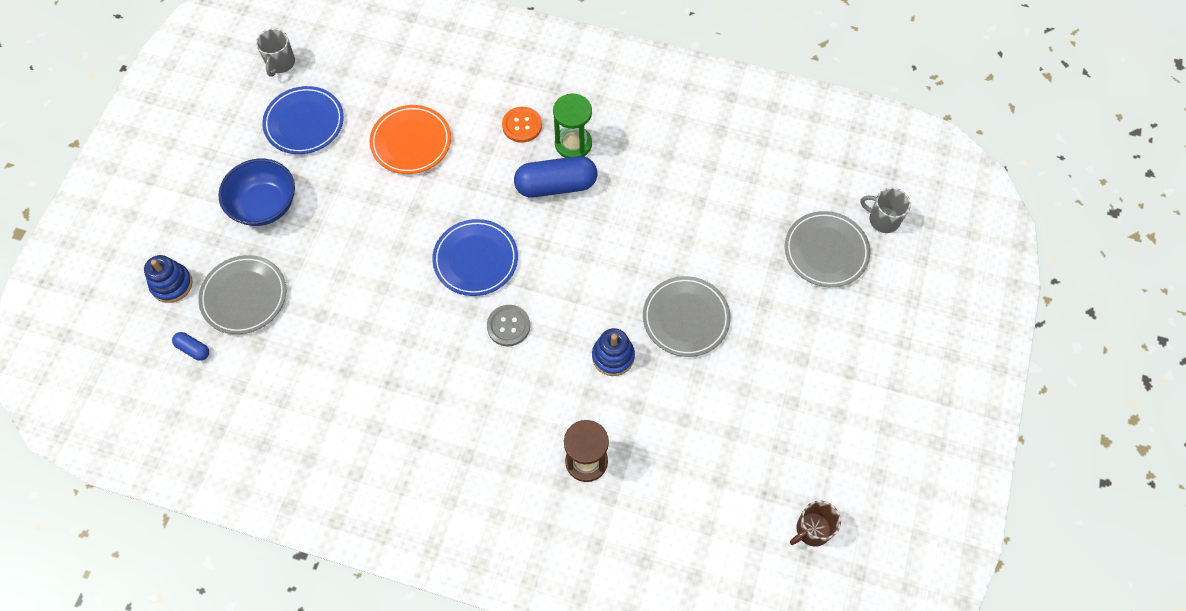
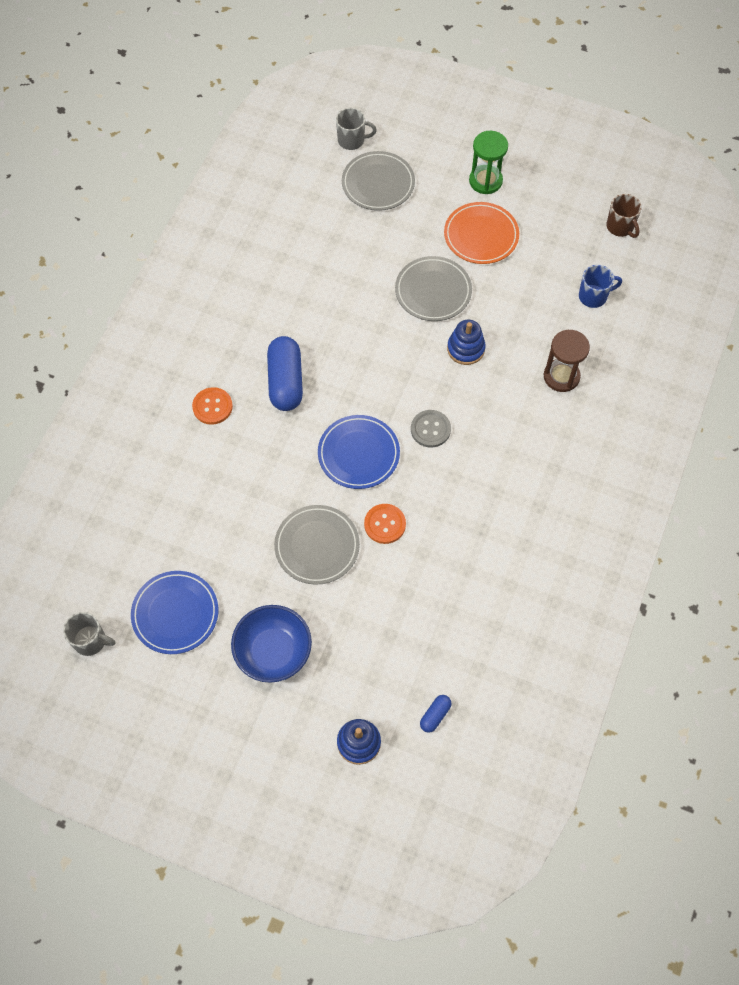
camera: 85 degrees left, 0 degrees up
(244, 296) = (379, 668): grey plate -> grey plate (317, 546)
(396, 290) = (385, 524): none -> orange button
(411, 142) = (216, 508): orange plate -> orange plate (481, 235)
(573, 144) = (241, 364): green hourglass -> green hourglass (485, 181)
(702, 497) = (593, 296): none -> blue mug
(883, 219) = (352, 140): grey mug -> grey mug turned 120 degrees counterclockwise

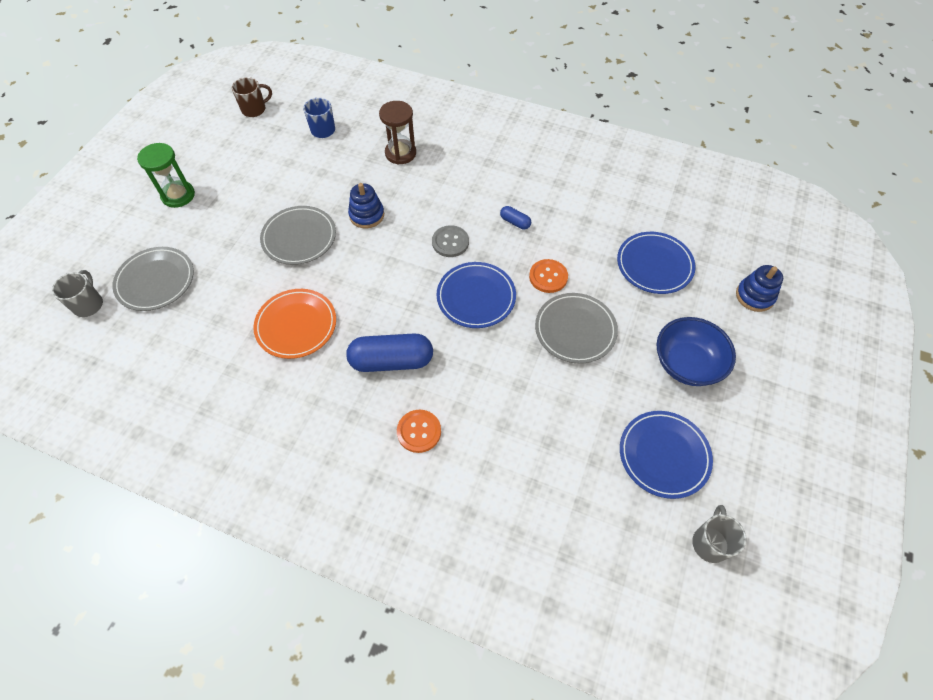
camera: 90 degrees left, 5 degrees down
(402, 637) = (654, 265): none -> blue plate
(435, 715) = (717, 244): blue capsule -> blue capsule (515, 222)
(481, 235) = (242, 201): orange plate -> orange plate (296, 325)

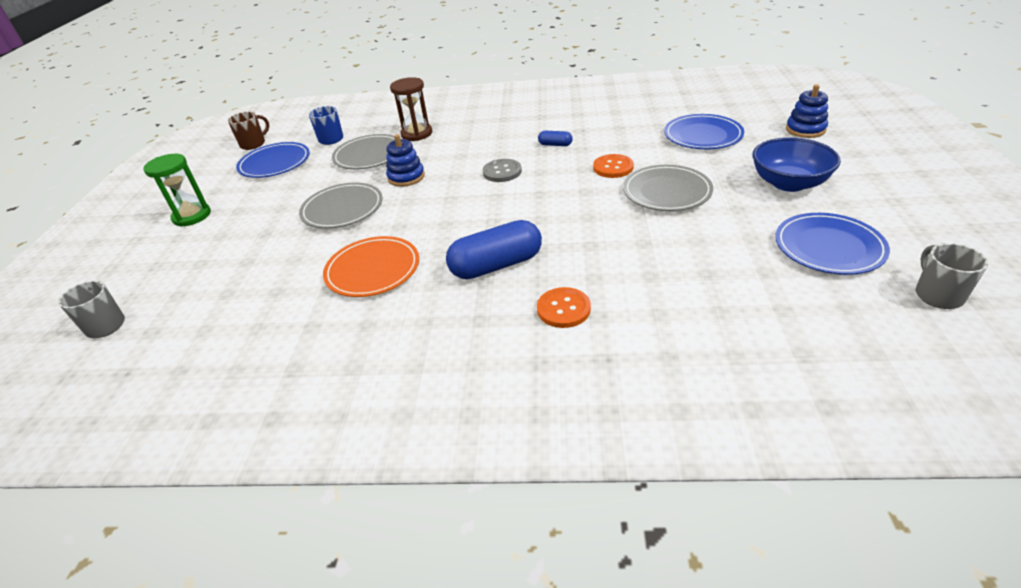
camera: 15 degrees left, 20 degrees down
(155, 281) = (187, 283): grey plate -> grey plate (369, 155)
(476, 297) = (553, 198): blue plate -> blue plate (275, 163)

